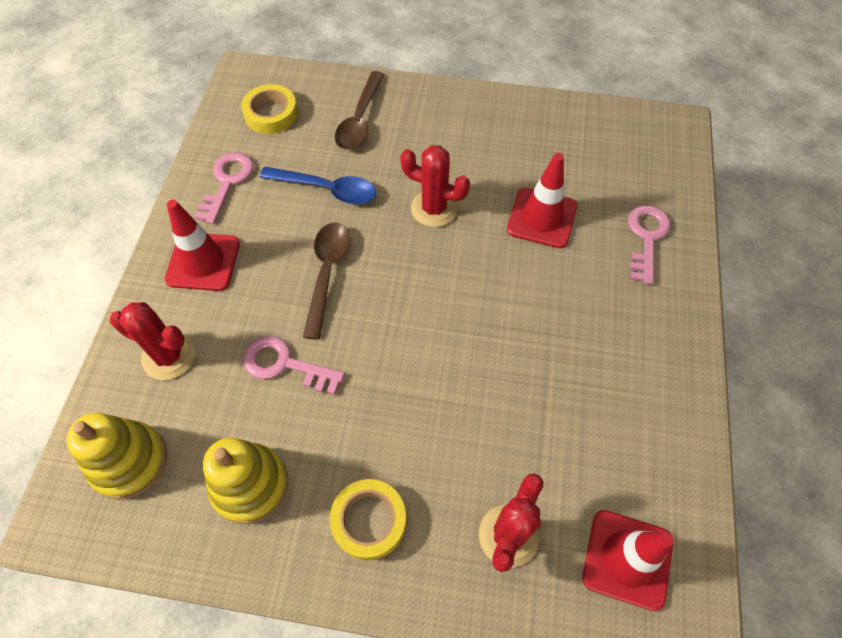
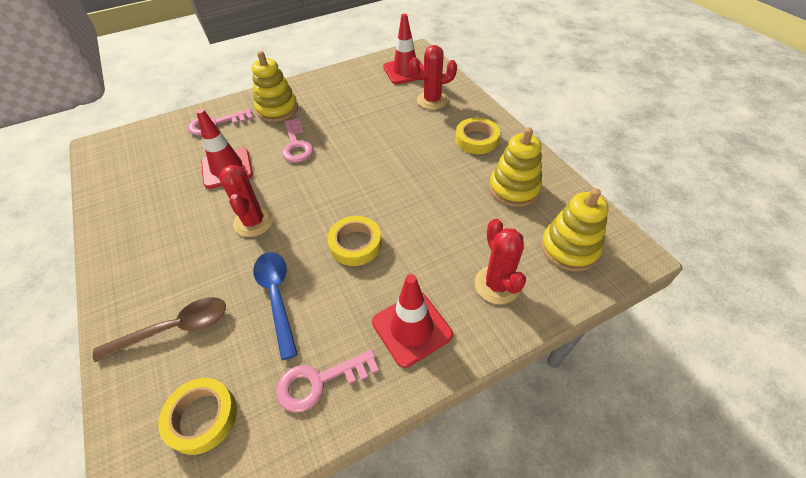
camera: 125 degrees left, 10 degrees down
(285, 364) = (438, 220): pink key -> pink key (296, 145)
(327, 273) = (355, 244): brown spoon -> yellow tape
(635, 316) = (277, 109): none -> yellow stacking toy

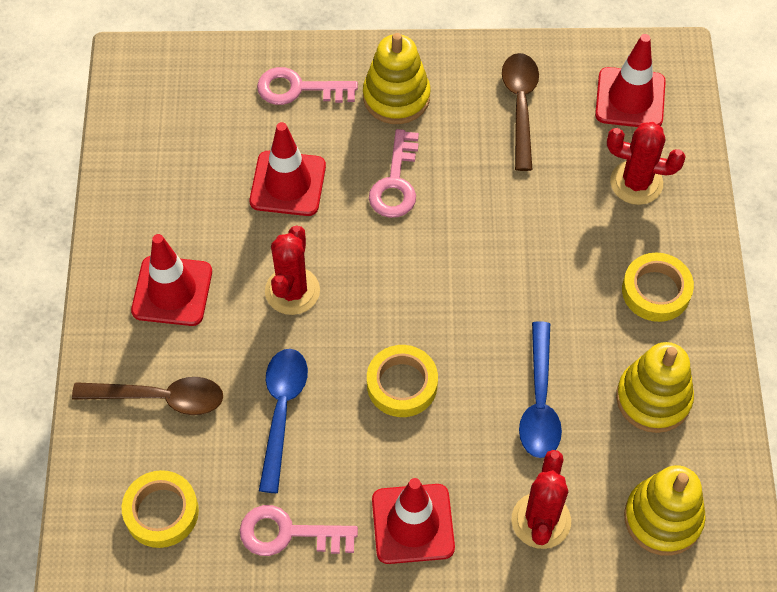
camera: 25 degrees right, 10 degrees up
(163, 255) = (172, 291): none -> red traffic cone
(350, 91) = (520, 106): none -> brown spoon
(449, 217) = (539, 402): none -> blue spoon

